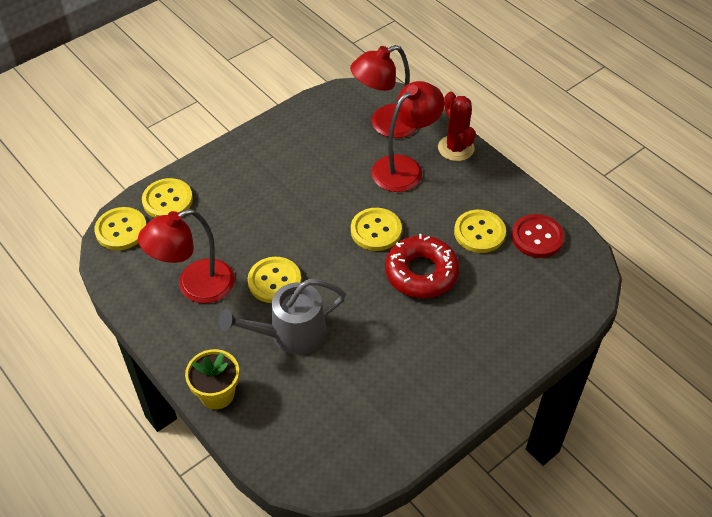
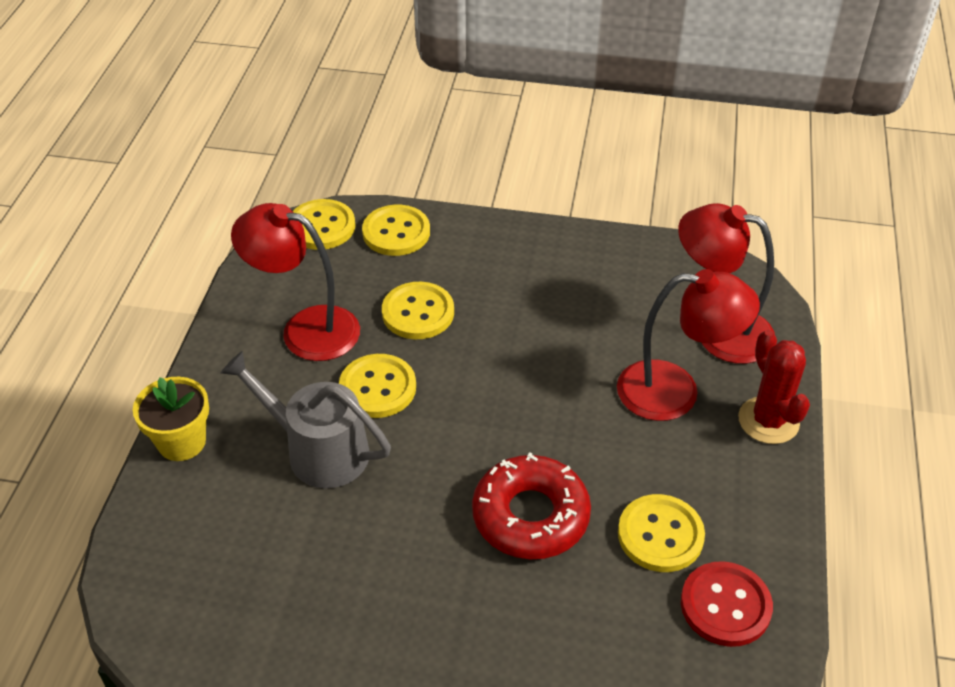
camera: 50 degrees right, 5 degrees down
(376, 230) = (547, 429): yellow button -> yellow button (418, 313)
(456, 148) = (768, 421): red cactus -> red cactus turned 45 degrees counterclockwise

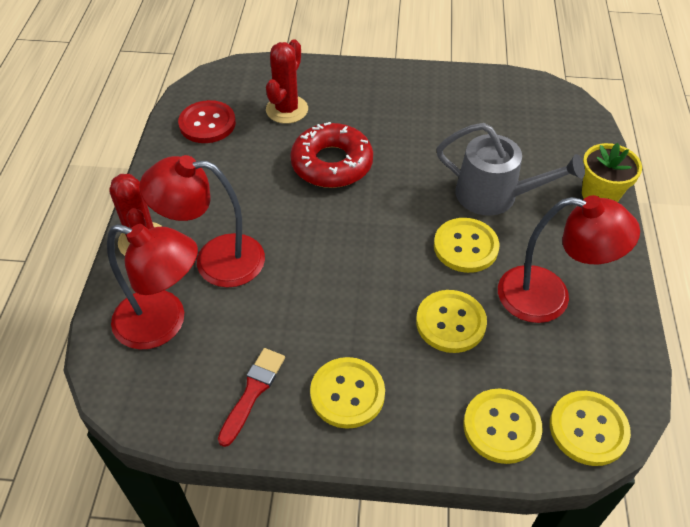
camera: 175 degrees right, 5 degrees up
(599, 626) = (287, 110): none -> red cactus
(618, 269) = (252, 392): none -> red brush
(660, 535) = (243, 158): yellow button -> yellow button (347, 394)

